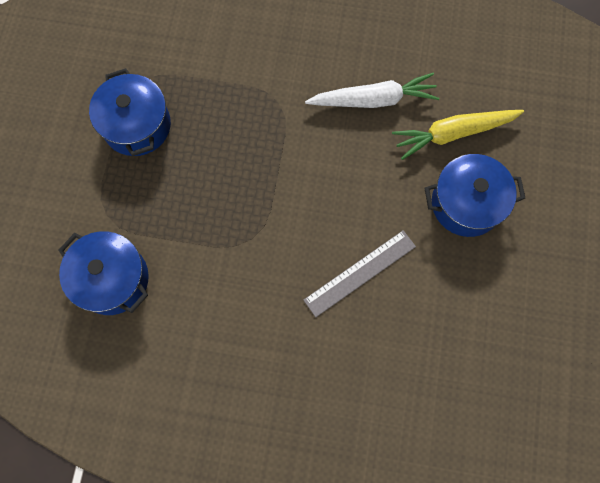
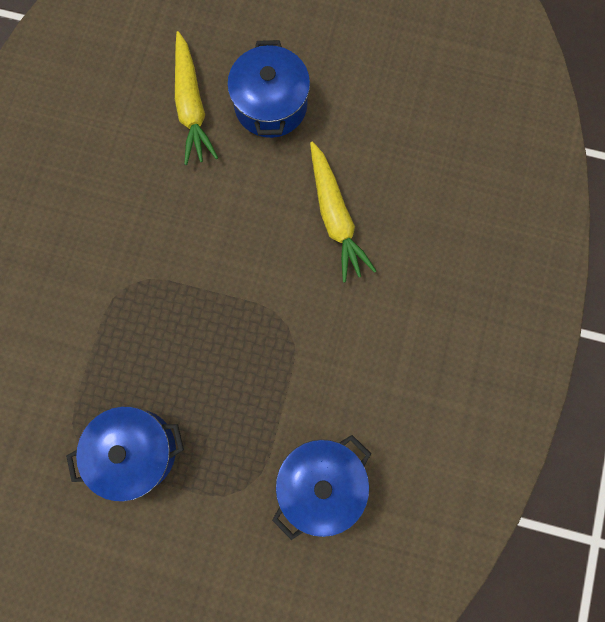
camera: 85 degrees left, 5 degrees up
(360, 273) = (335, 217): grey ruler -> yellow carrot
(374, 100) = (140, 181): white carrot -> none

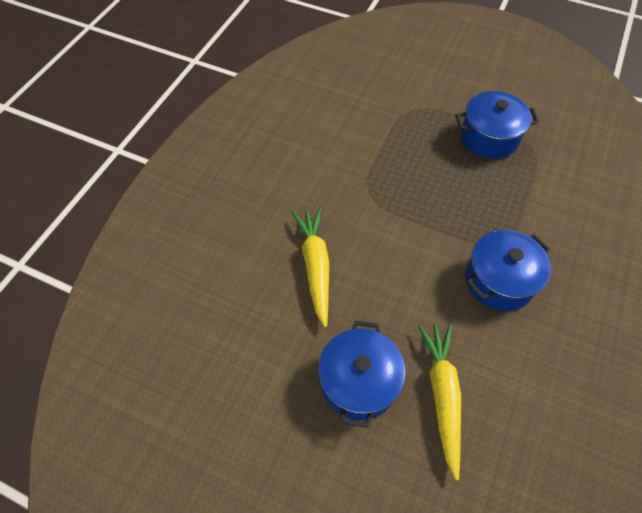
camera: 170 degrees left, 20 degrees down
(320, 482) = (360, 106): blue pot -> blue pot (499, 281)

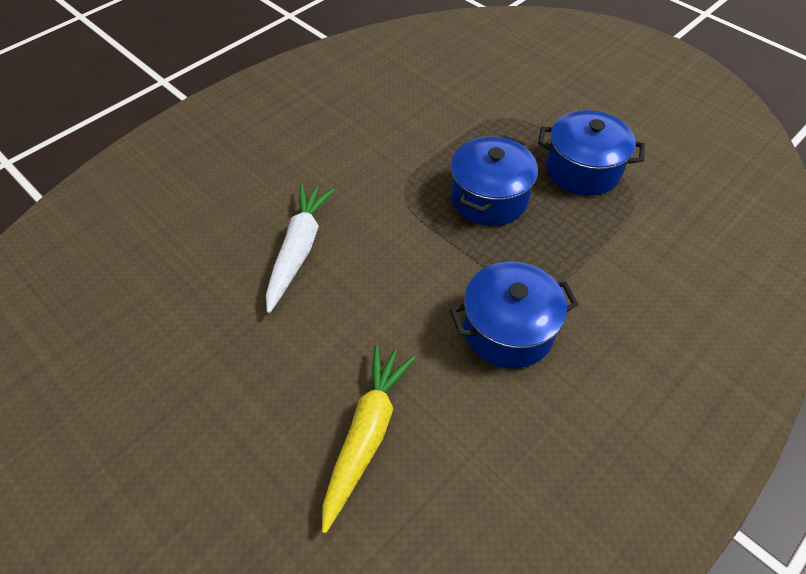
camera: 20 degrees right, 5 degrees down
(315, 266) = (299, 250): yellow carrot -> white carrot
(359, 382) = (277, 386): blue pot -> blue pot (489, 198)

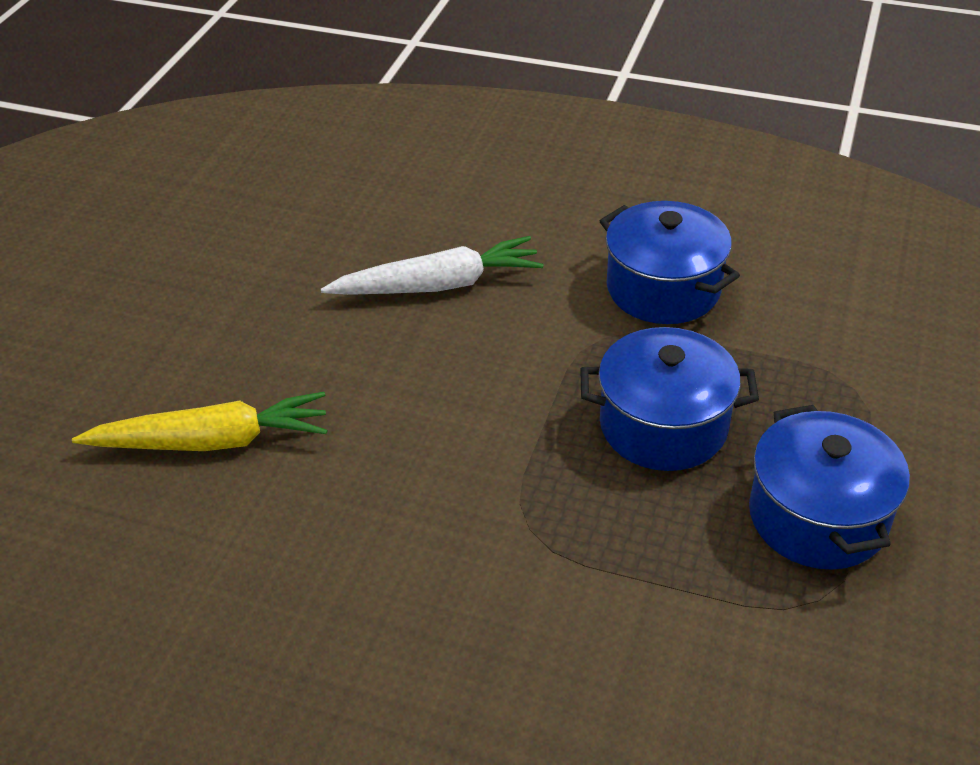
camera: 65 degrees right, 10 degrees down
(508, 330) = (434, 521): blue pot -> blue pot (663, 288)

